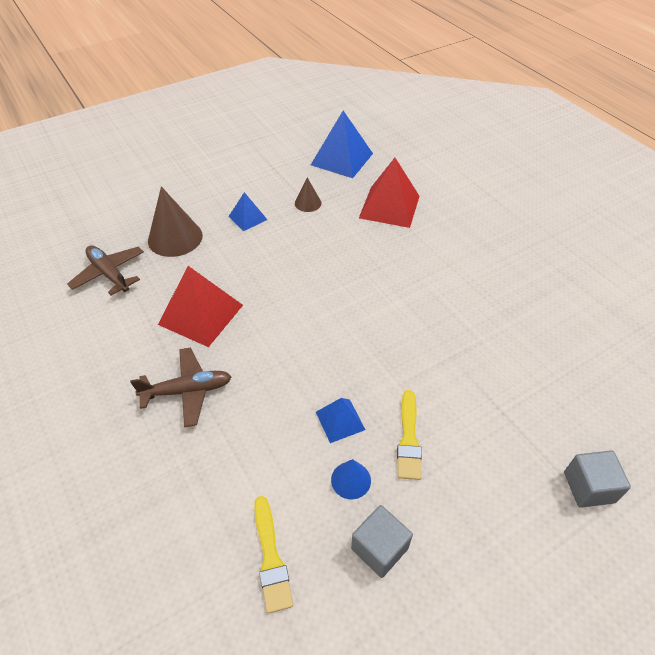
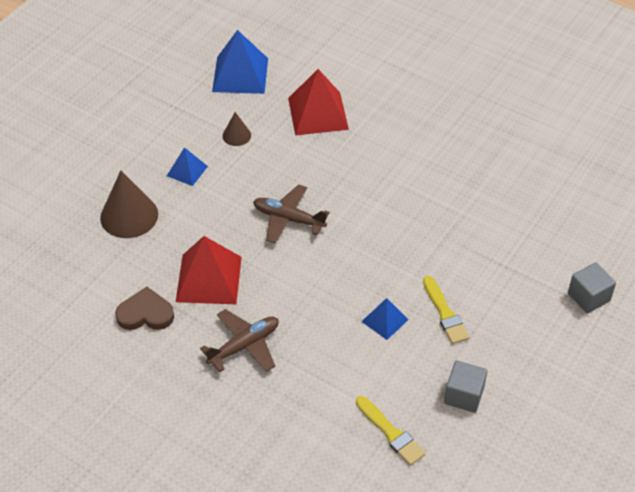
camera: 25 degrees left, 0 degrees up
(109, 274) = (91, 273): brown plane -> brown plane (288, 219)
(125, 325) = (145, 314): none -> brown heart
(351, 480) = (418, 359): blue cone -> none

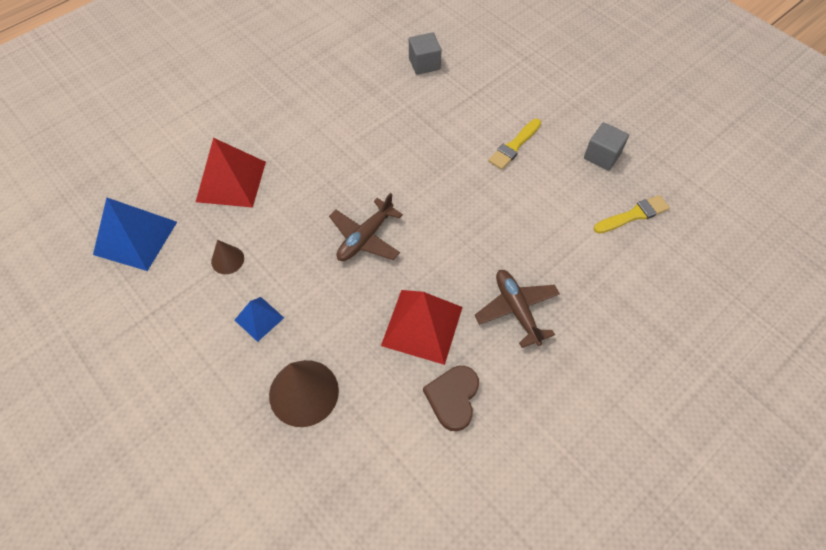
camera: 75 degrees left, 10 degrees up
(385, 320) = (511, 190): blue pyramid -> none
(445, 313) = (514, 146): yellow brush -> yellow brush turned 135 degrees clockwise
(588, 297) = (519, 54): grey cube -> grey cube (424, 64)

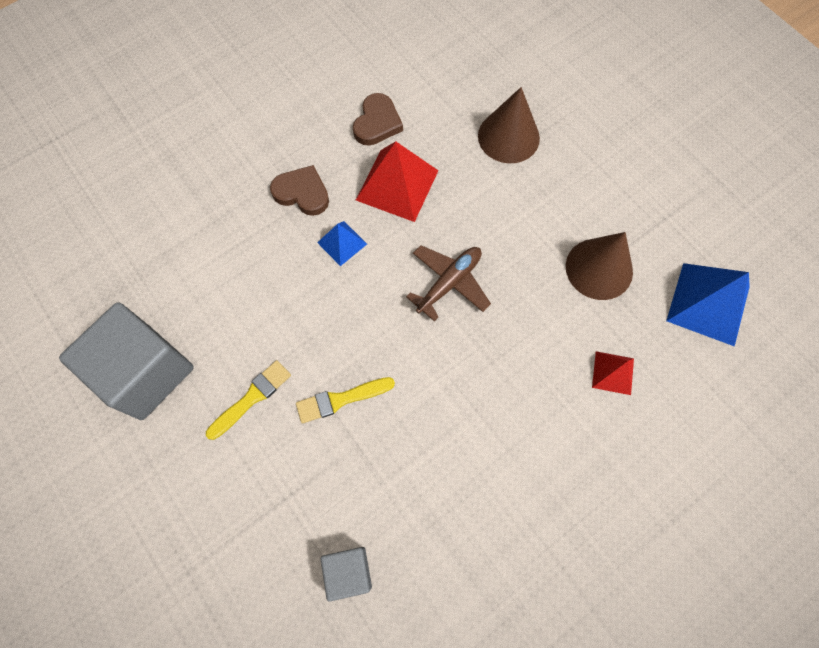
camera: 175 degrees left, 10 degrees up
(227, 260) = (599, 268): brown cone -> brown cone, size x1.90
(231, 181) = (613, 373): red pyramid -> red pyramid, size x0.54
(259, 319) = (557, 204): blue pyramid -> blue pyramid (342, 243)
(516, 310) = (302, 193): brown plane -> brown heart
(602, 156) = (145, 372): grey cube -> grey cube, size x1.96
(633, 215) = (142, 287): yellow brush -> yellow brush (341, 399)

